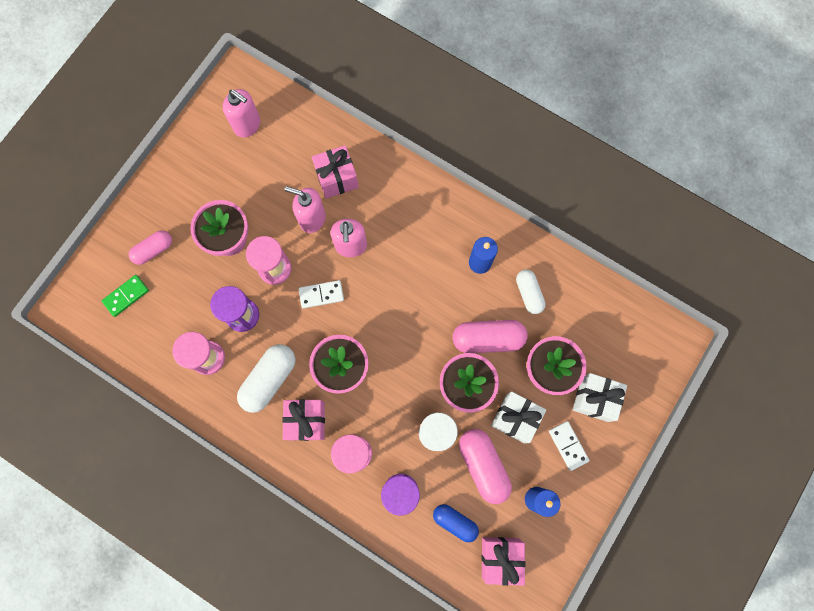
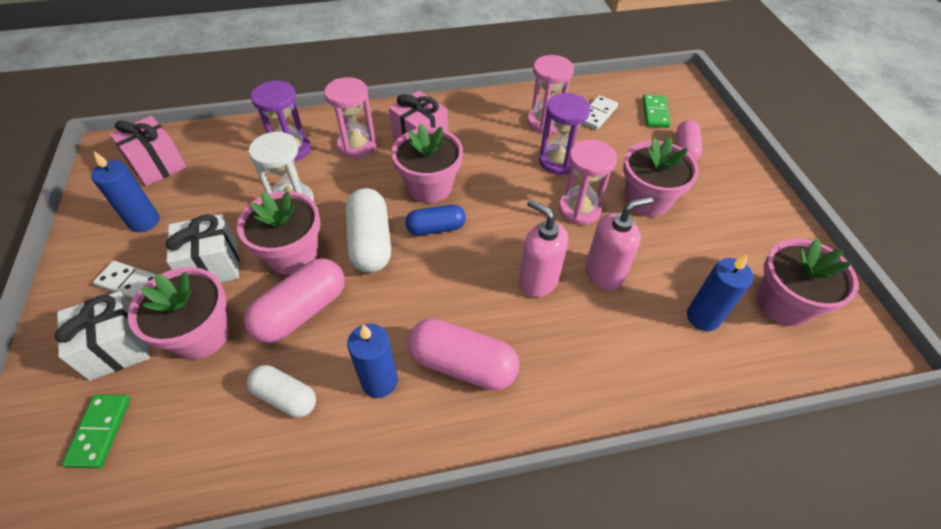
camera: 135 degrees right, 25 degrees down
(247, 125) = (783, 303): pink soap dispenser -> pink flower pot
(269, 379) = (481, 141): white capsule -> white capsule (370, 242)
(295, 154) = (703, 317): none -> blue candle
(321, 295) = (513, 222): white domino -> white domino (597, 114)
(337, 178) = (634, 332): pink gift -> none
(455, 522) = (222, 161): blue capsule -> blue capsule (436, 228)
(483, 465) = (222, 210): pink capsule -> pink capsule (462, 364)
(623, 350) = (100, 431): none -> green domino

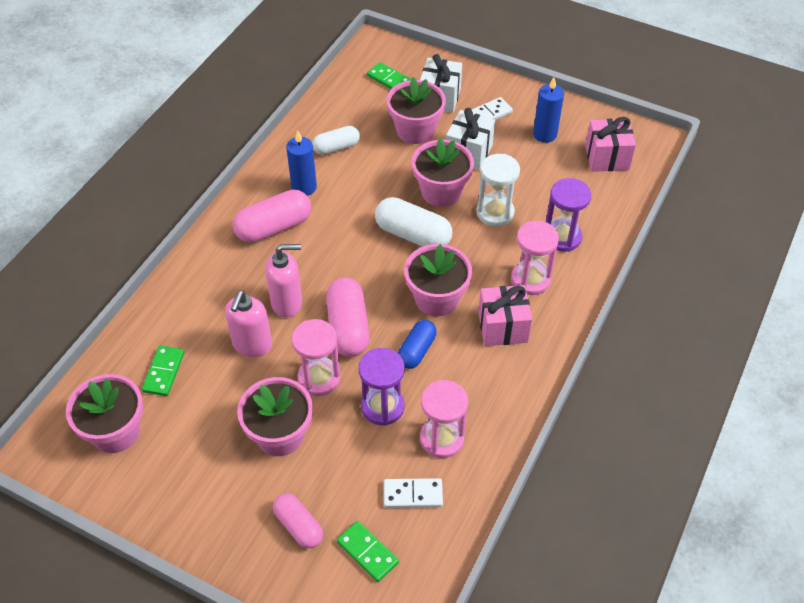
camera: 130 degrees right, 0 degrees up
(302, 311) = (388, 177): pink capsule -> pink capsule (348, 327)
(436, 228) = (390, 277): blue capsule -> blue capsule (416, 350)
(597, 114) = (413, 494): white domino -> white domino turned 75 degrees counterclockwise
(703, 317) = (163, 372): blue candle -> green domino

